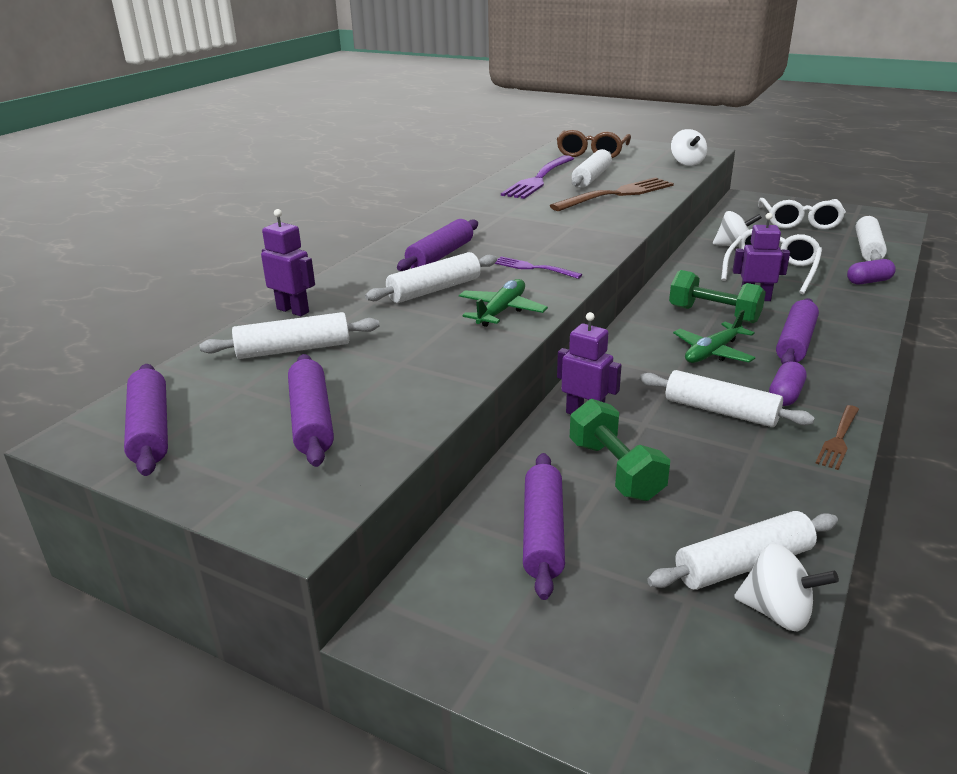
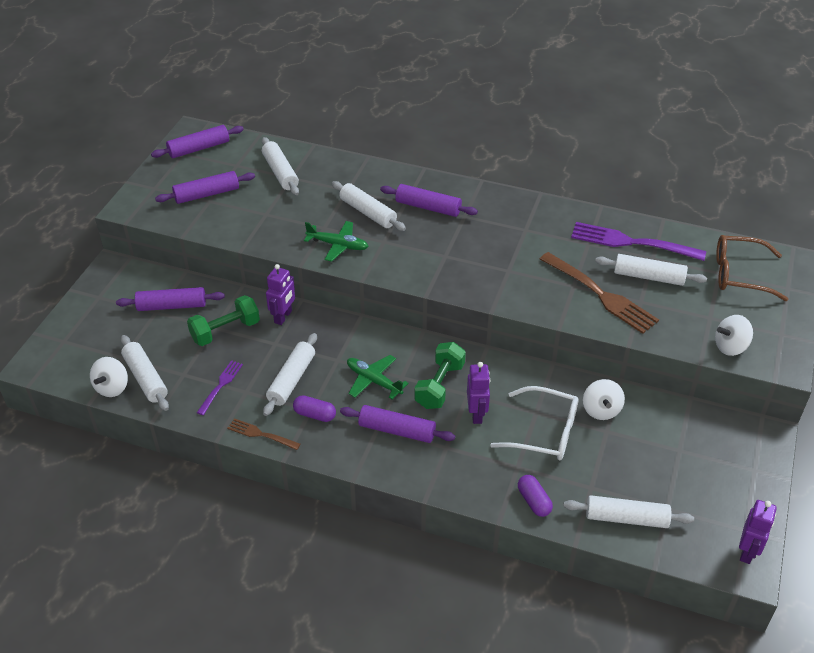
camera: 80 degrees right, 15 degrees up
(293, 310) = (330, 161): purple robot -> purple robot (747, 551)
(534, 268) = (412, 254): purple fork -> purple fork (220, 386)
(799, 221) = (694, 471): white glasses -> none

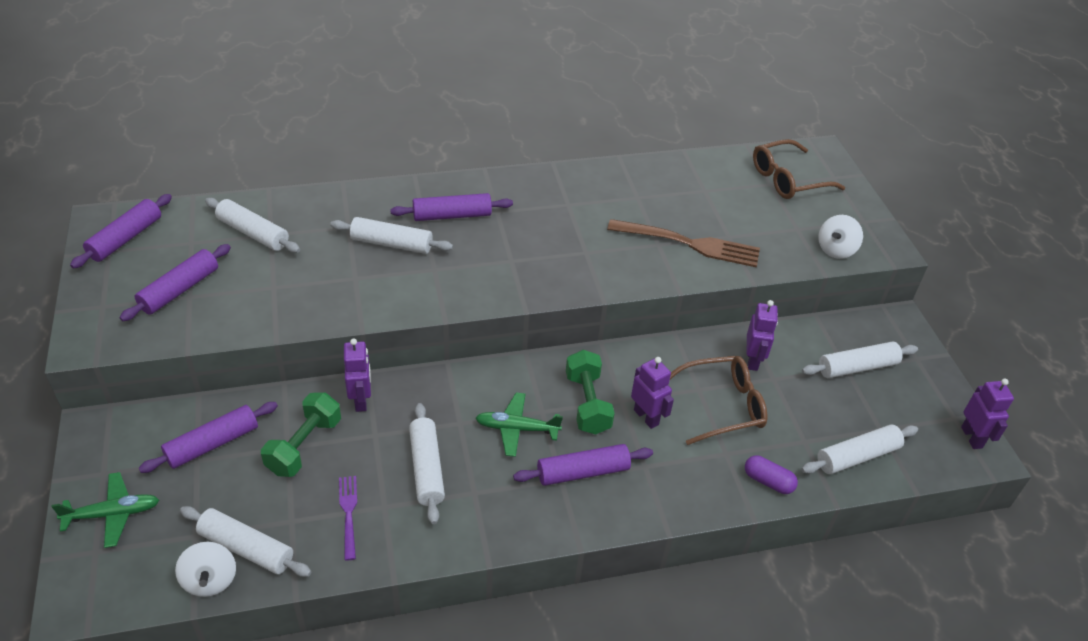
camera: 35 degrees left, 0 degrees up
(261, 434) = (441, 548): brown fork -> none
(315, 414) = (483, 496): purple capsule -> none
(338, 245) = (387, 292): green plane -> green plane (113, 514)
(544, 432) = (721, 406): white glasses -> brown glasses
(601, 410) = (753, 360): white spinning top -> purple robot
(632, 242) = (675, 182): purple fork -> none
(648, 277) = (716, 210): white rolling pin -> white rolling pin (857, 367)

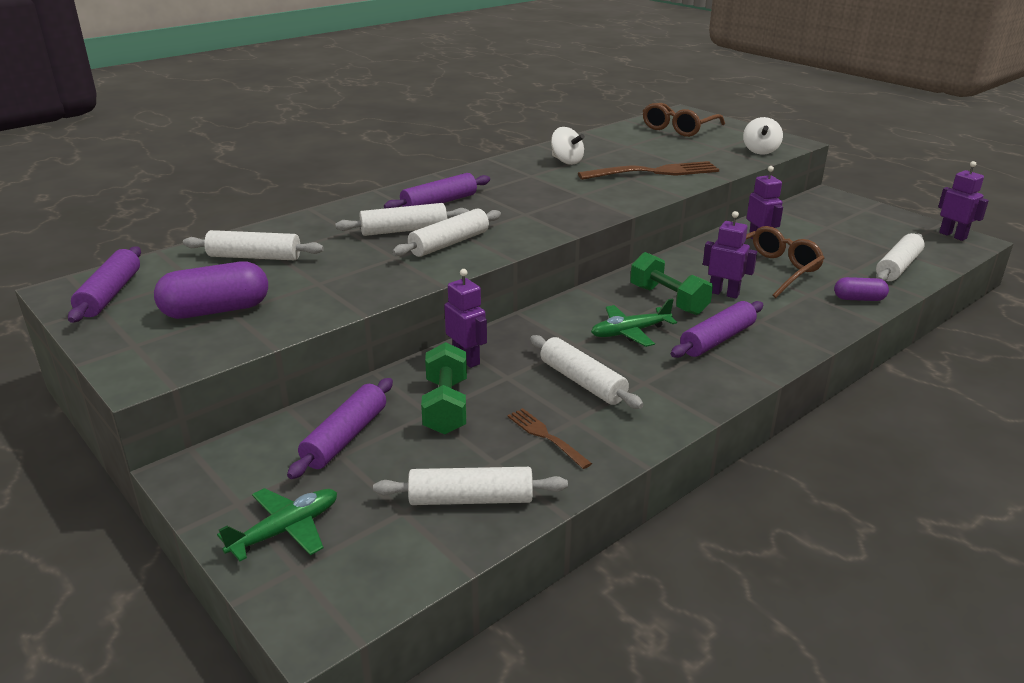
camera: 25 degrees left, 15 degrees down
(180, 290) = (216, 310): purple rolling pin -> purple capsule
(210, 580) = (459, 538): white spinning top -> white spinning top (566, 161)
(349, 514) = (546, 437): purple fork -> brown fork
(857, 367) = (834, 224): white rolling pin -> white rolling pin (449, 243)

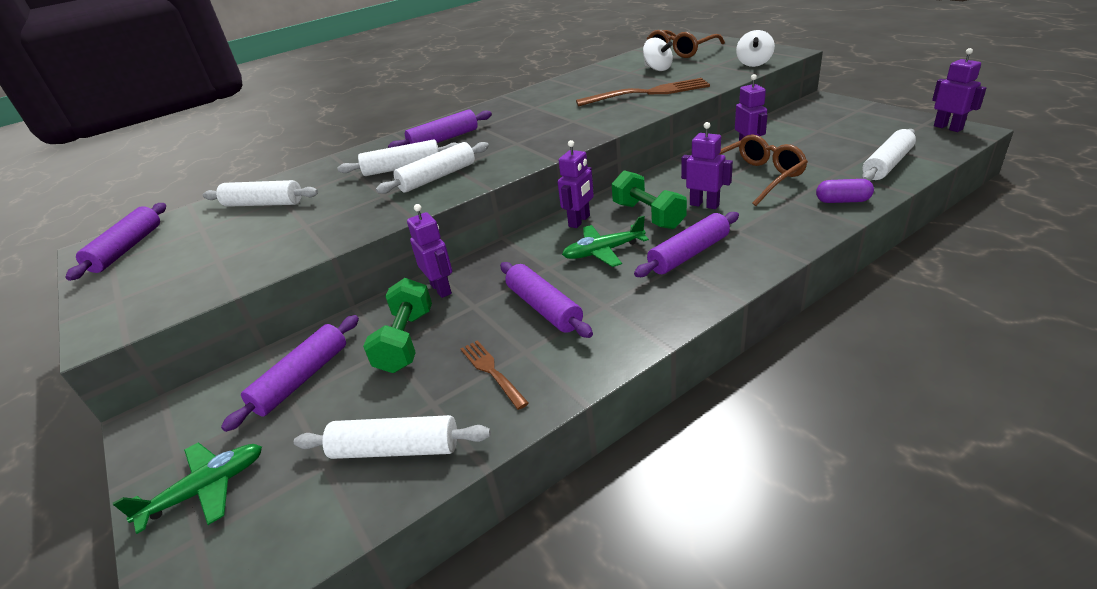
camera: 10 degrees right, 5 degrees up
(216, 310) = (204, 259): purple capsule -> none
(566, 161) = (570, 91): white spinning top -> white spinning top (657, 69)
(582, 382) = (544, 307): white rolling pin -> purple rolling pin
(597, 301) = (579, 221): none -> purple robot

